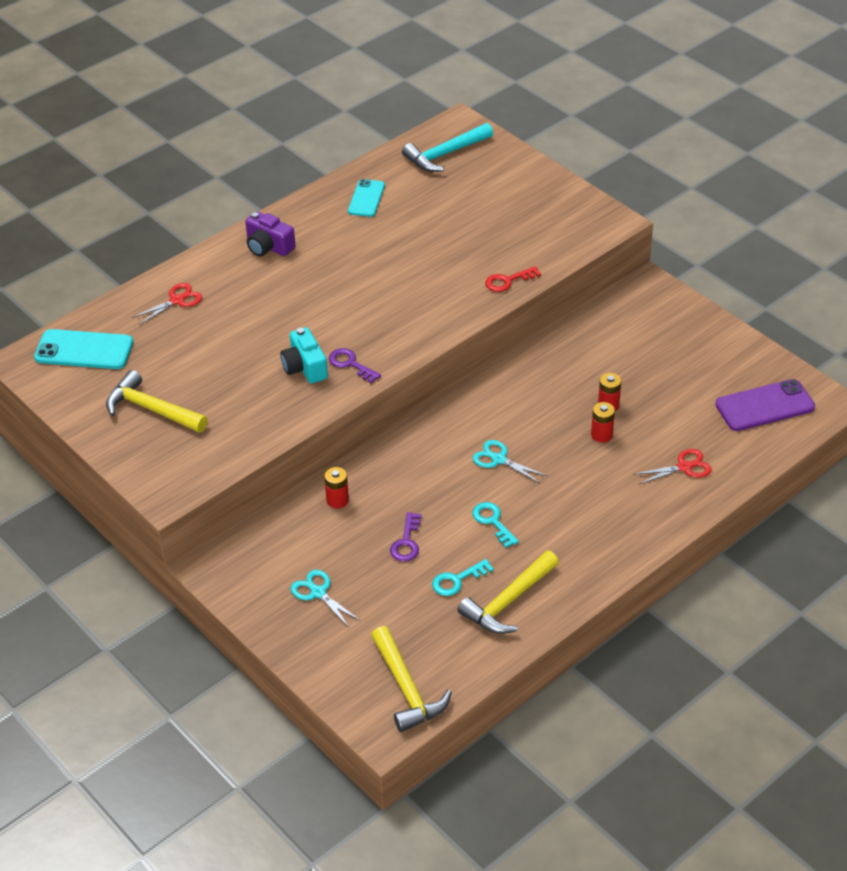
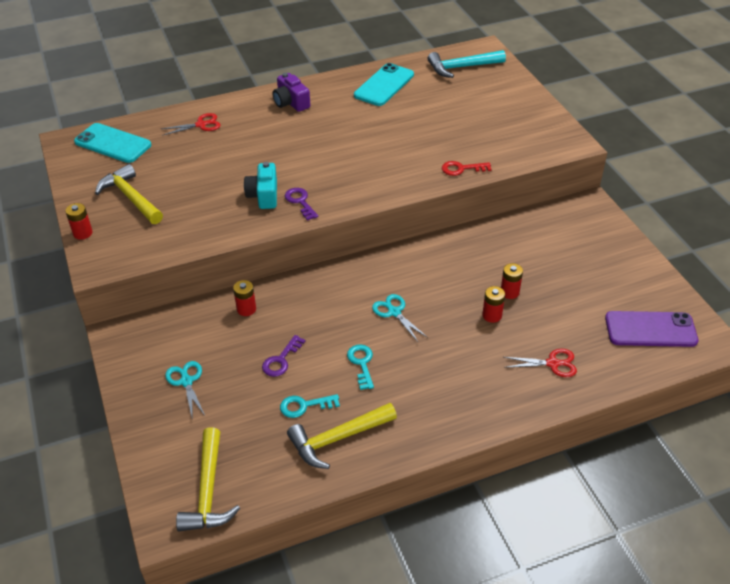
camera: 20 degrees right, 0 degrees up
(123, 464) = (83, 233): none -> red battery
(366, 198) = (384, 85): turquoise phone -> turquoise phone, size x1.54

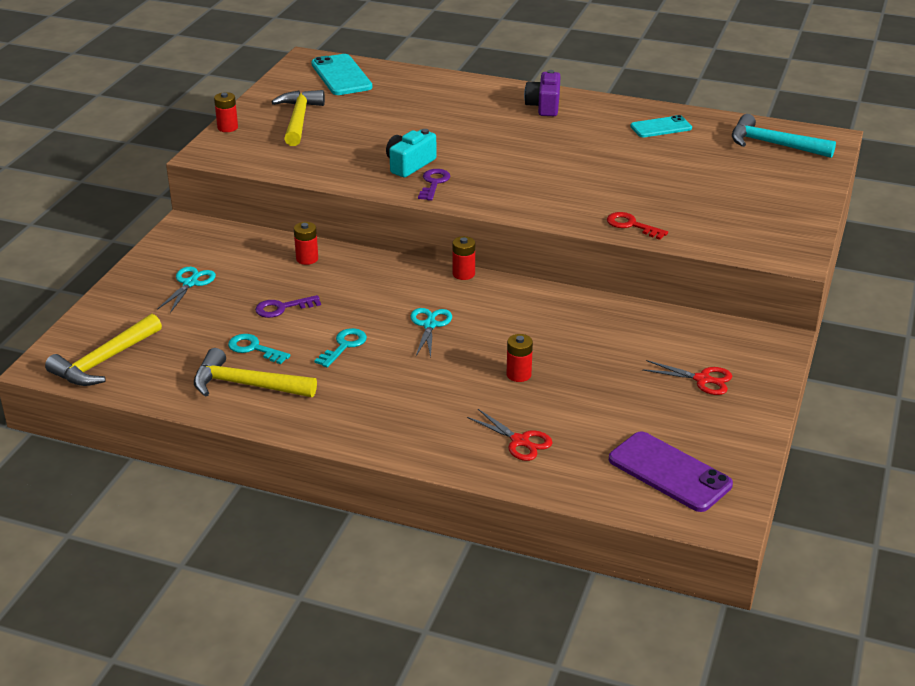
camera: 40 degrees right, 10 degrees down
(201, 125) = (435, 91): red scissors -> red scissors (702, 379)
(384, 85) = (661, 127): turquoise phone -> turquoise phone, size x0.65
(509, 292) = (565, 366): red battery -> red battery (463, 274)

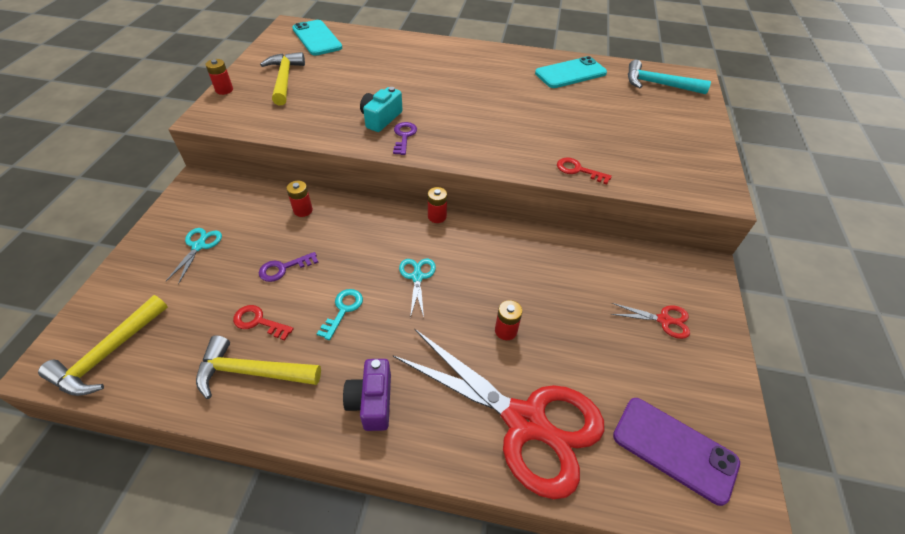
camera: 10 degrees left, 15 degrees up
(254, 348) = (259, 322): turquoise key -> red key
(520, 441) = (525, 421): red scissors -> red scissors, size x2.49
(544, 106) = (477, 58): purple camera -> purple camera (372, 401)
(661, 127) = (570, 73): turquoise phone -> turquoise phone, size x1.54

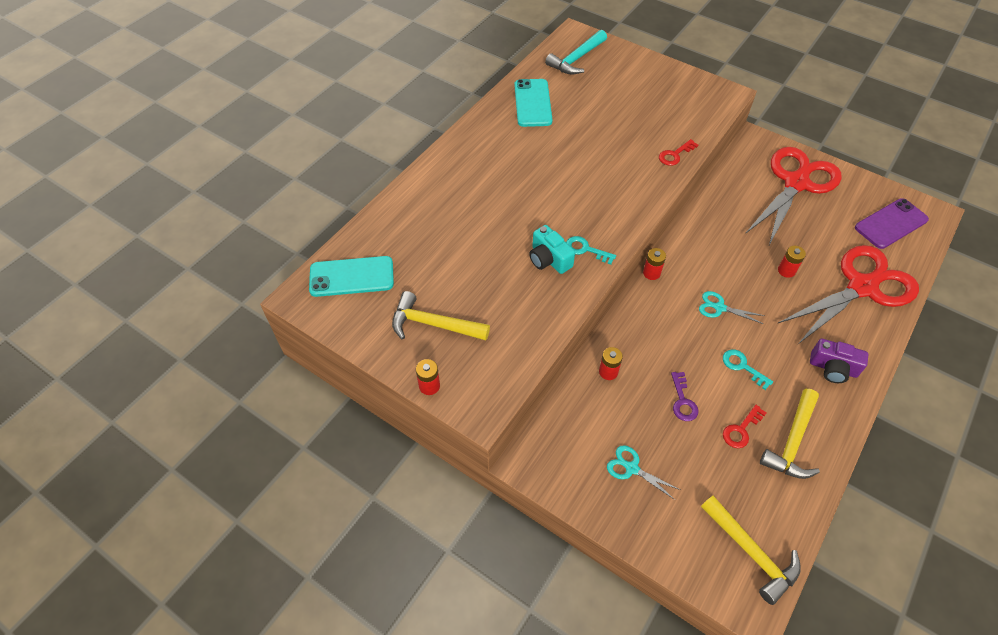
camera: 65 degrees left, 5 degrees up
(404, 136) = (586, 249): purple key -> turquoise key
(663, 320) = (796, 183): red scissors -> red scissors, size x2.49

